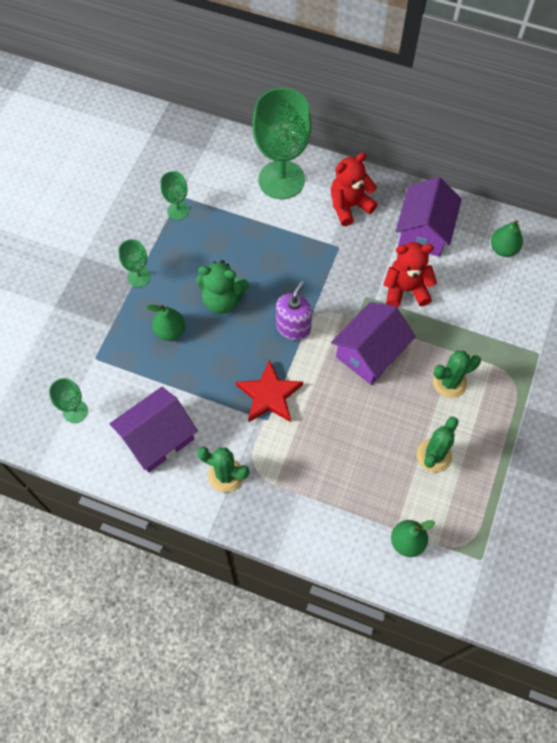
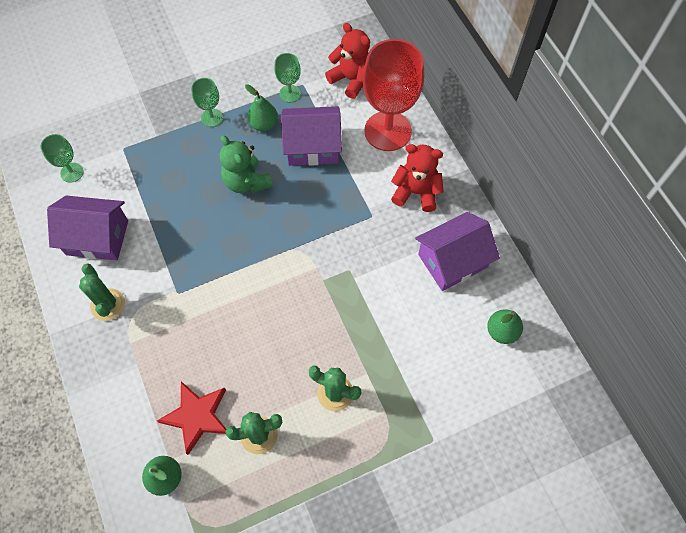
camera: 45 degrees right, 0 degrees up
(170, 331) = (188, 172): green pear -> green pear (263, 124)
(269, 395) = (199, 277): red star -> red star (197, 416)
(281, 180) = (388, 131): green goblet -> red goblet
(293, 327) = (271, 245): purple soap dispenser -> none
(370, 353) = (303, 314): purple house -> purple house (312, 146)
(405, 289) = (385, 292): red teddy bear -> red teddy bear (351, 79)

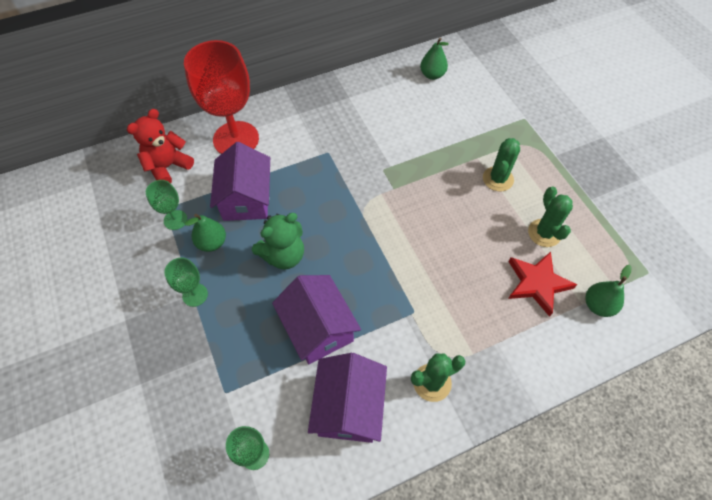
camera: 90 degrees left, 5 degrees down
(416, 192) = (305, 121): red teddy bear -> none
(452, 261) = (372, 100): purple house -> purple house (318, 328)

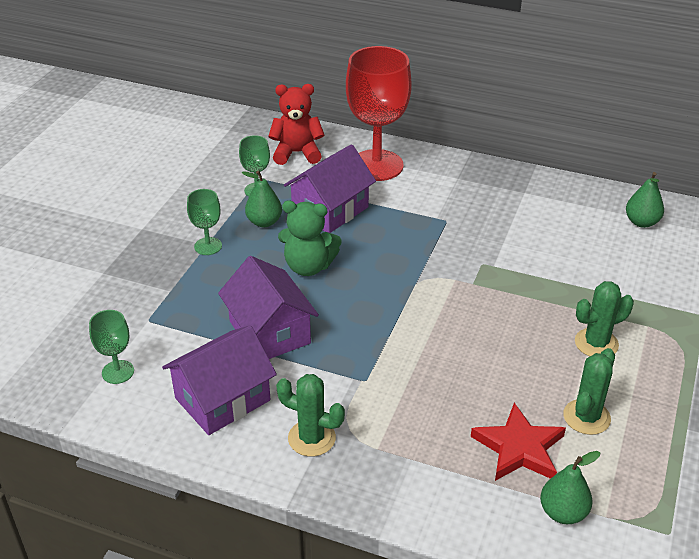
camera: 45 degrees right, 20 degrees down
(318, 328) = (270, 332): purple house -> purple house turned 45 degrees counterclockwise

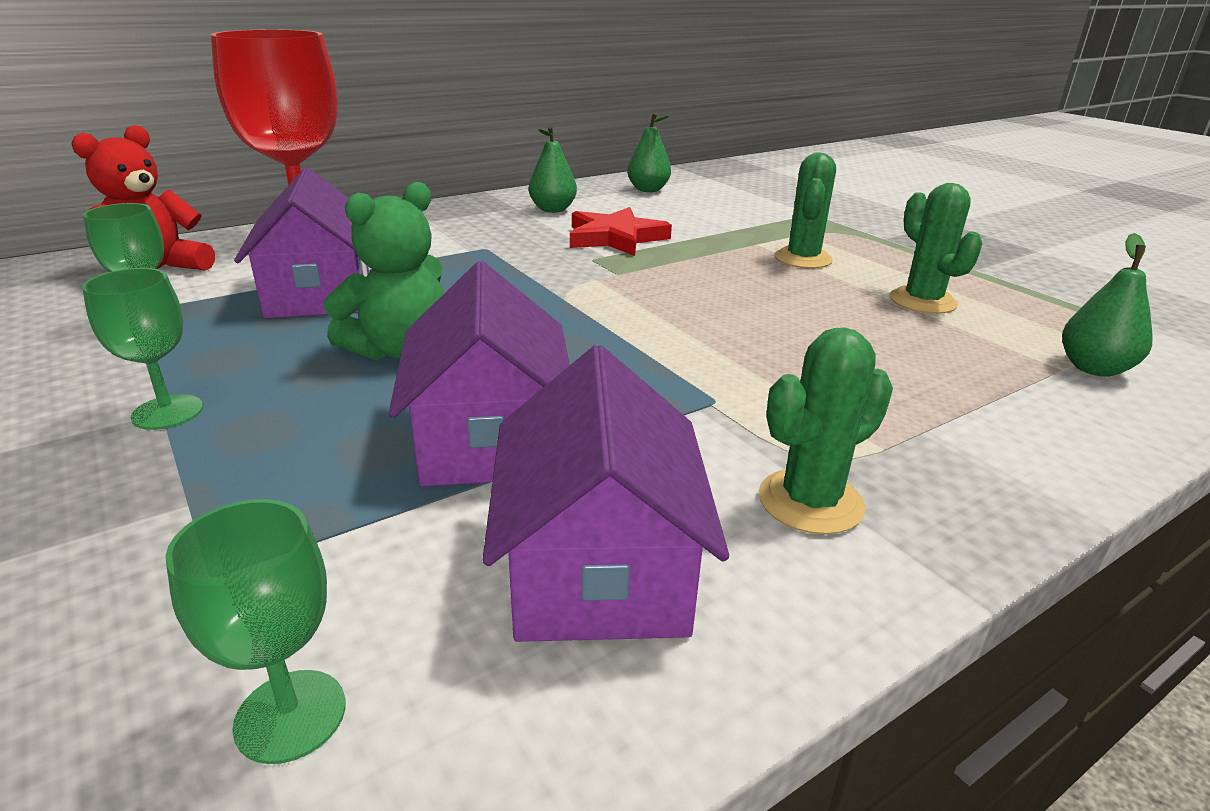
camera: 55 degrees left, 10 degrees down
(264, 222) = (231, 344): green pear -> green pear (553, 210)
(270, 332) = (490, 439): purple house -> purple house turned 75 degrees clockwise
(519, 448) = (953, 352): red star -> red star (615, 238)

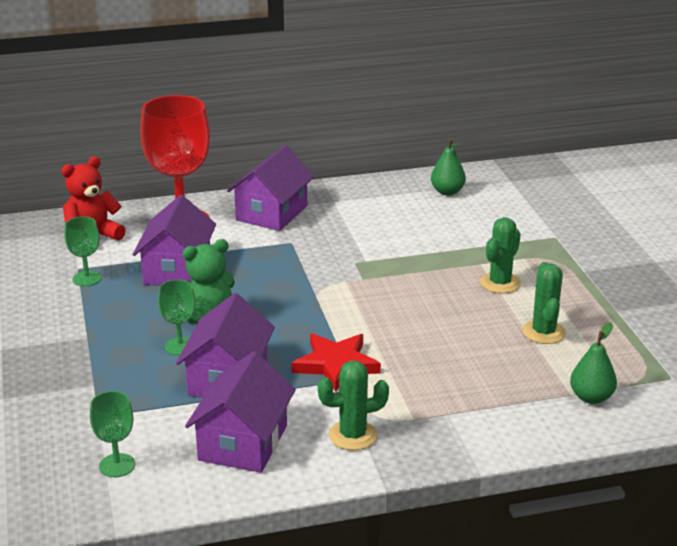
camera: 20 degrees right, 0 degrees up
(167, 412) = (90, 338): green goblet -> green goblet (180, 346)
(438, 224) = (271, 213): none -> purple house
(553, 210) = (359, 207): green pear -> none
(615, 238) = (384, 244): red star -> red star (336, 364)

